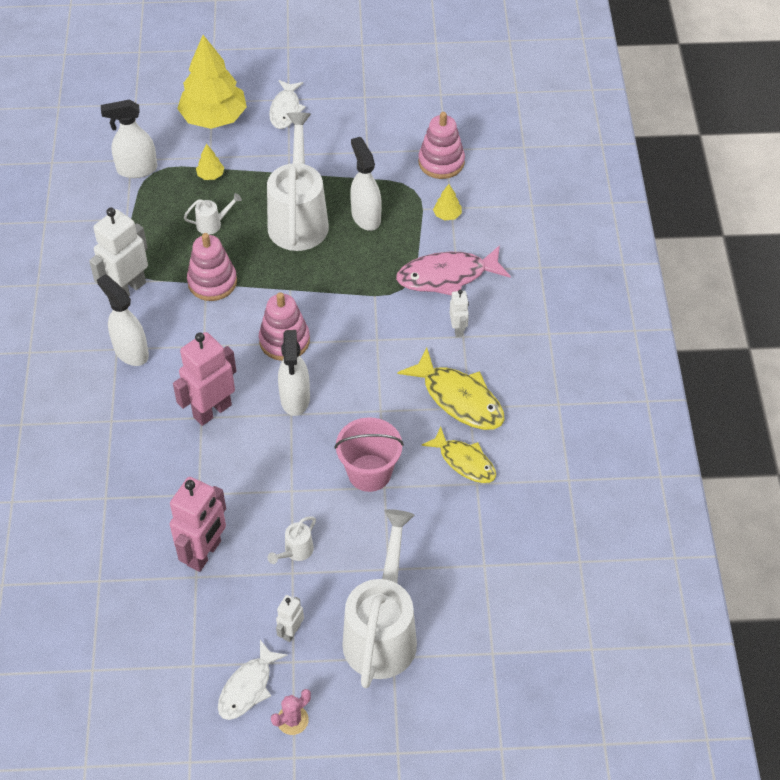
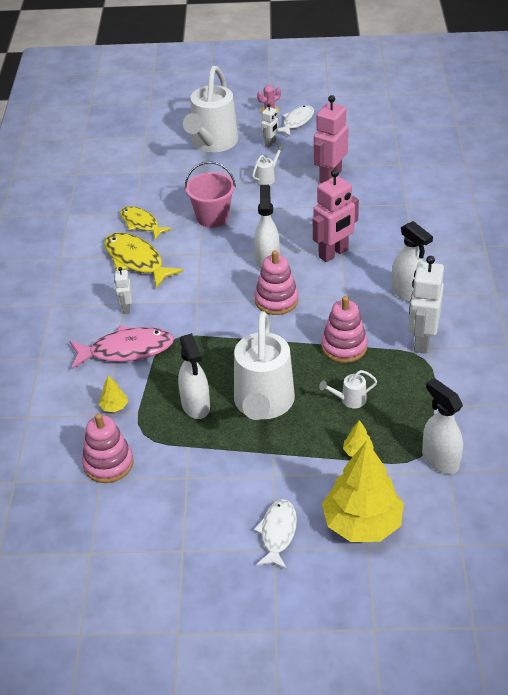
camera: 175 degrees left, 10 degrees down
(128, 289) = (421, 341): white robot -> white robot turned 150 degrees clockwise
(136, 169) = (440, 459): white spray bottle -> white spray bottle turned 120 degrees counterclockwise

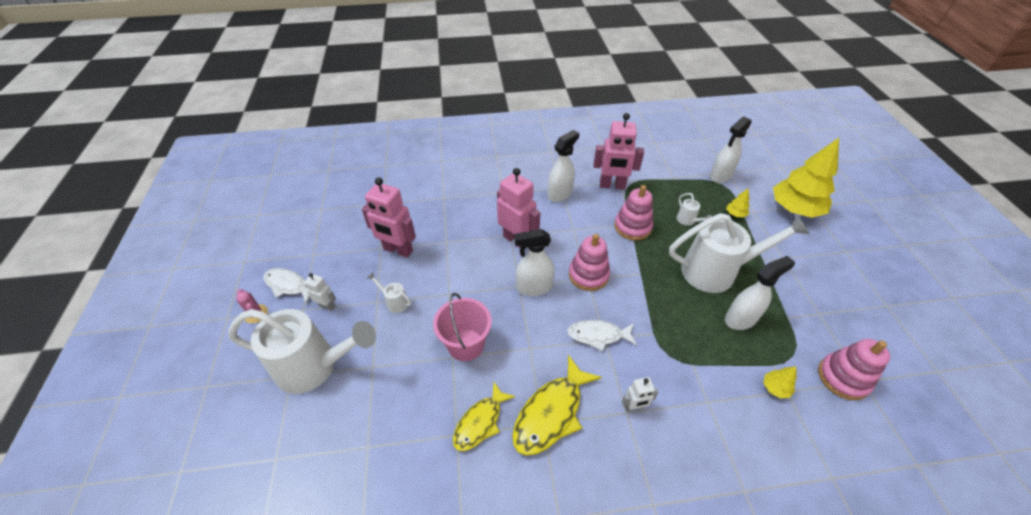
camera: 100 degrees left, 5 degrees up
(126, 350) = (696, 393): pink fish -> none
(277, 533) = (832, 251): white fish -> white fish (598, 335)
(421, 341) = (612, 186): white robot -> pink robot

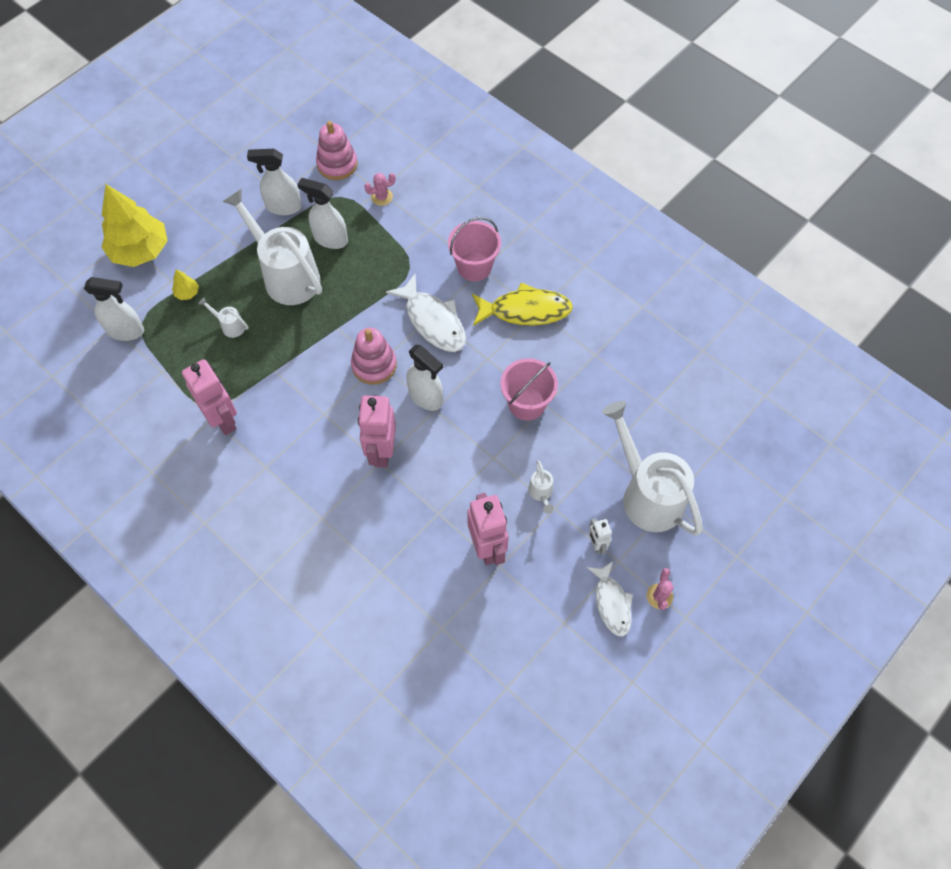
camera: 130 degrees left, 15 degrees up
(480, 422) = (573, 347): yellow fish -> none
(560, 194) = (278, 460): white spray bottle -> white spray bottle (283, 207)
(598, 335) = (433, 321): white fish -> white fish, size x1.50
(632, 227) = (278, 366): pink stacking toy -> none
(634, 407) = (474, 267): white robot -> pink bucket
(688, 221) = (230, 326): white watering can -> white watering can turned 90 degrees counterclockwise
(775, 388) = (382, 197): yellow tree -> pink cactus

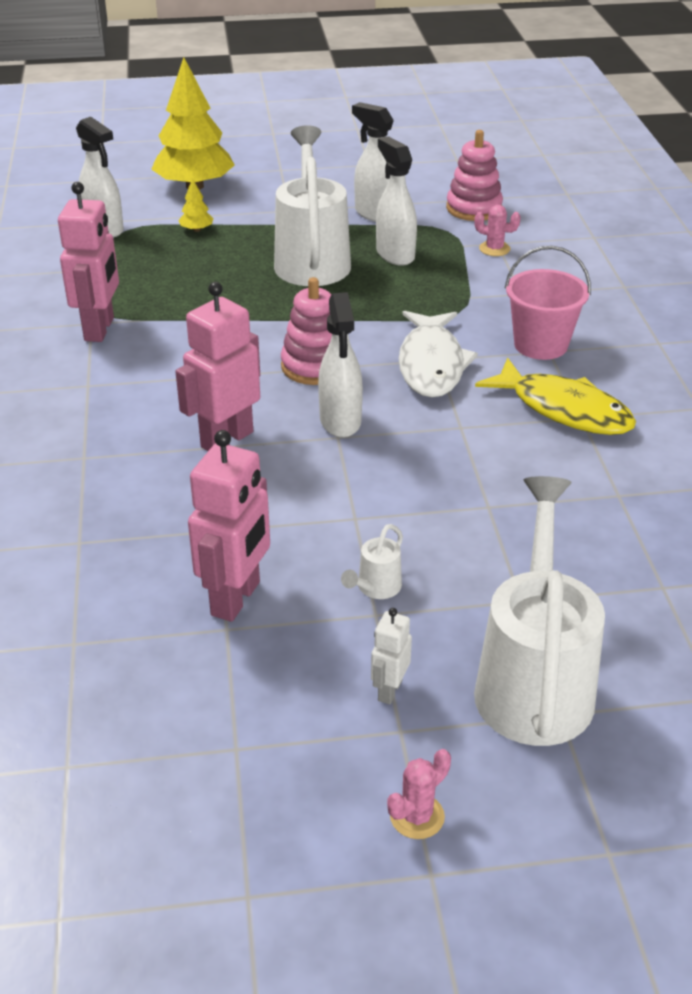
camera: 40 degrees right, 25 degrees down
(230, 326) = (204, 268): white watering can -> none
(527, 404) = (463, 492): pink bucket -> none
(612, 603) = (332, 773): white fish -> none

